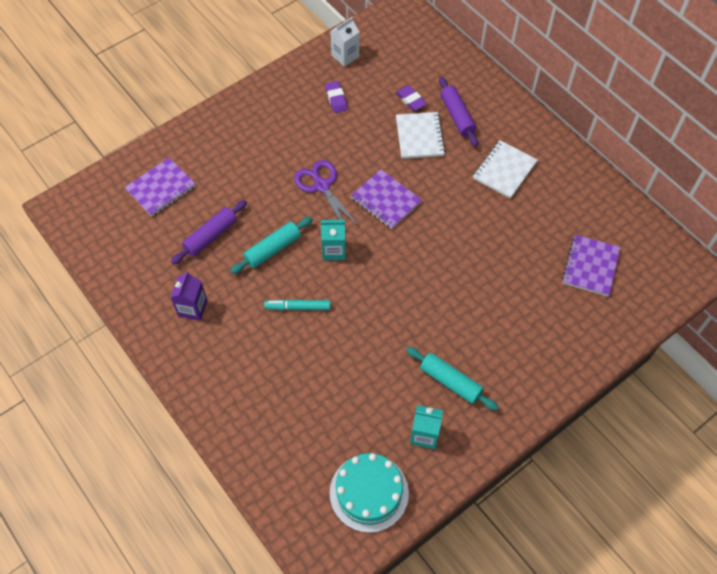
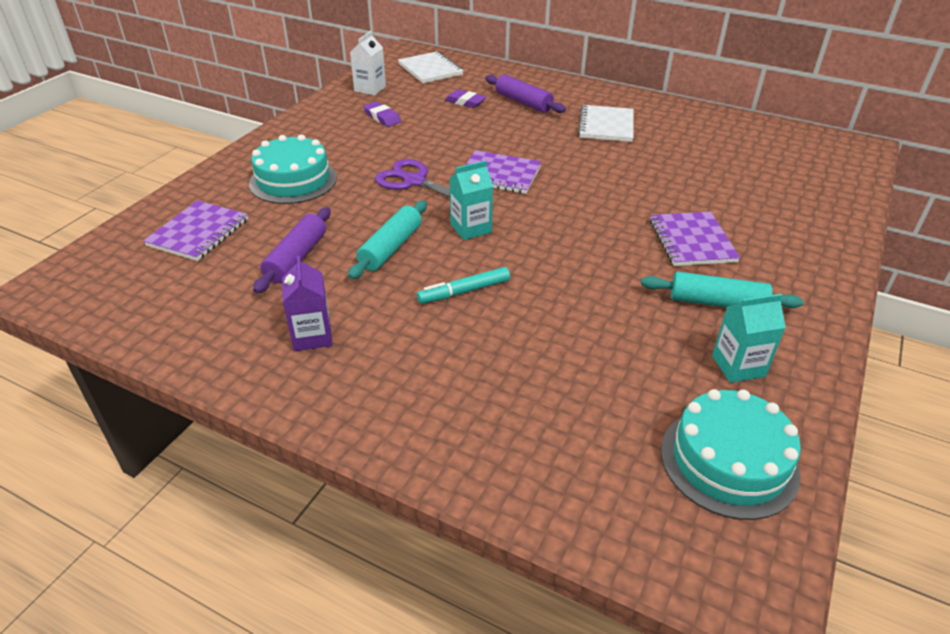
camera: 25 degrees left, 20 degrees down
(240, 154) = (293, 180): none -> turquoise cake
(419, 136) = (496, 123): white notebook -> white notebook (430, 69)
(590, 266) = (761, 168): purple notebook -> purple notebook (691, 241)

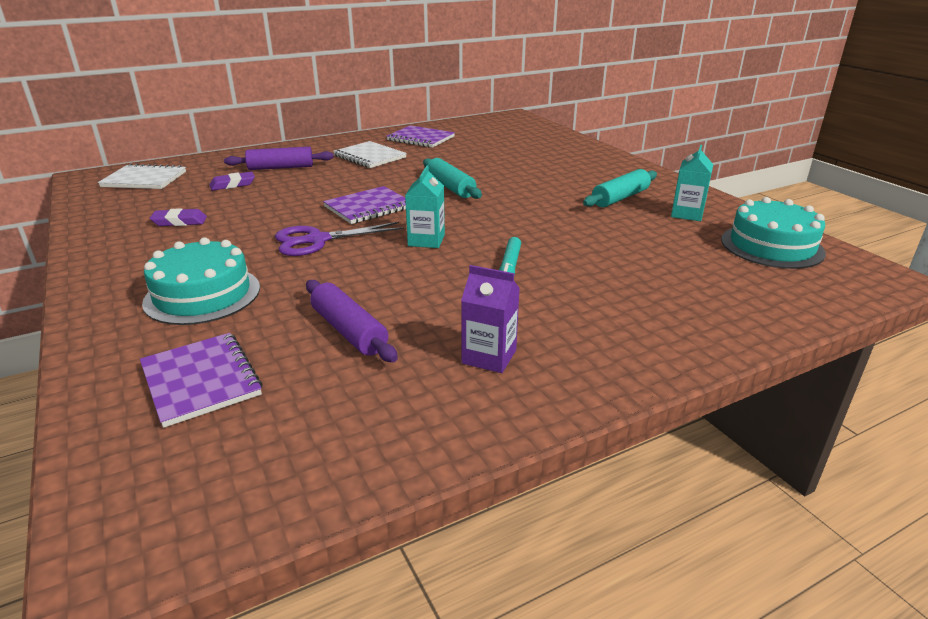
camera: 55 degrees left, 10 degrees down
(370, 89) = (114, 211): white carton -> none
(391, 248) = (404, 280): turquoise rolling pin -> turquoise rolling pin (450, 187)
(691, 241) = (547, 182): purple notebook -> purple notebook (420, 139)

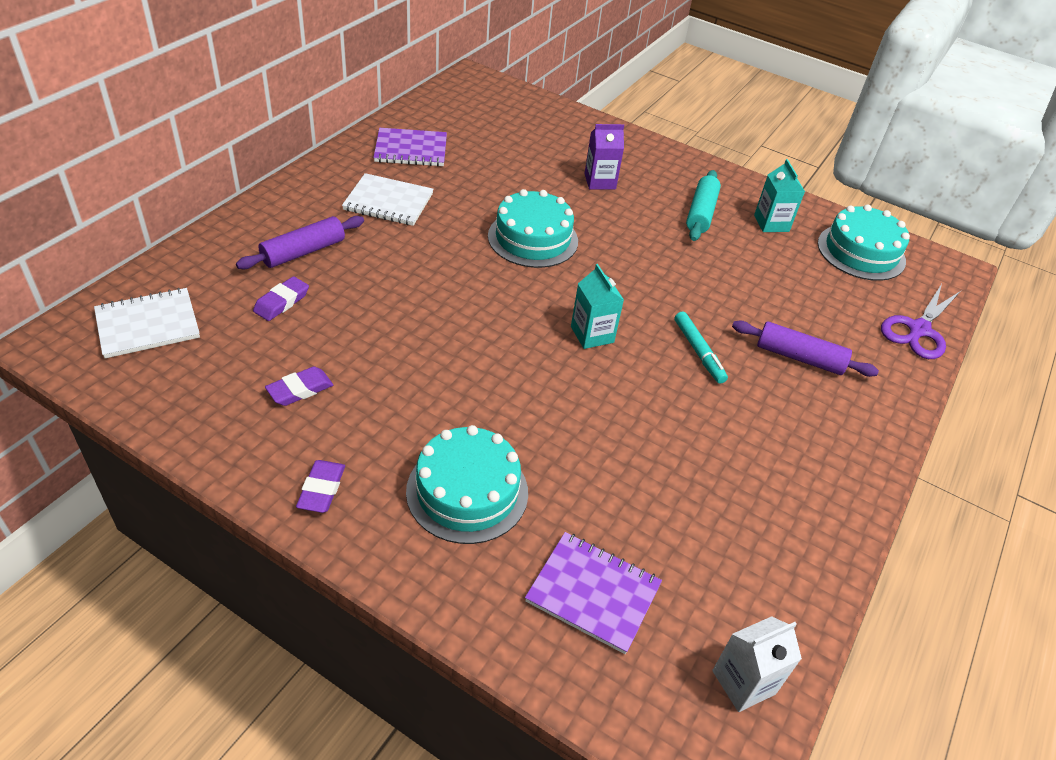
camera: 35 degrees left, 15 degrees up
(115, 267) = (321, 489): none -> purple eraser
(235, 494) = (743, 682): none -> white carton
(317, 240) = (489, 370): purple scissors -> purple scissors (918, 330)
(349, 331) = (648, 483): purple rolling pin -> purple rolling pin (799, 357)
(368, 207) = (484, 298): purple notebook -> none
(450, 187) = (533, 238): turquoise rolling pin -> turquoise cake
(489, 357) = (777, 467): purple carton -> purple carton (600, 181)

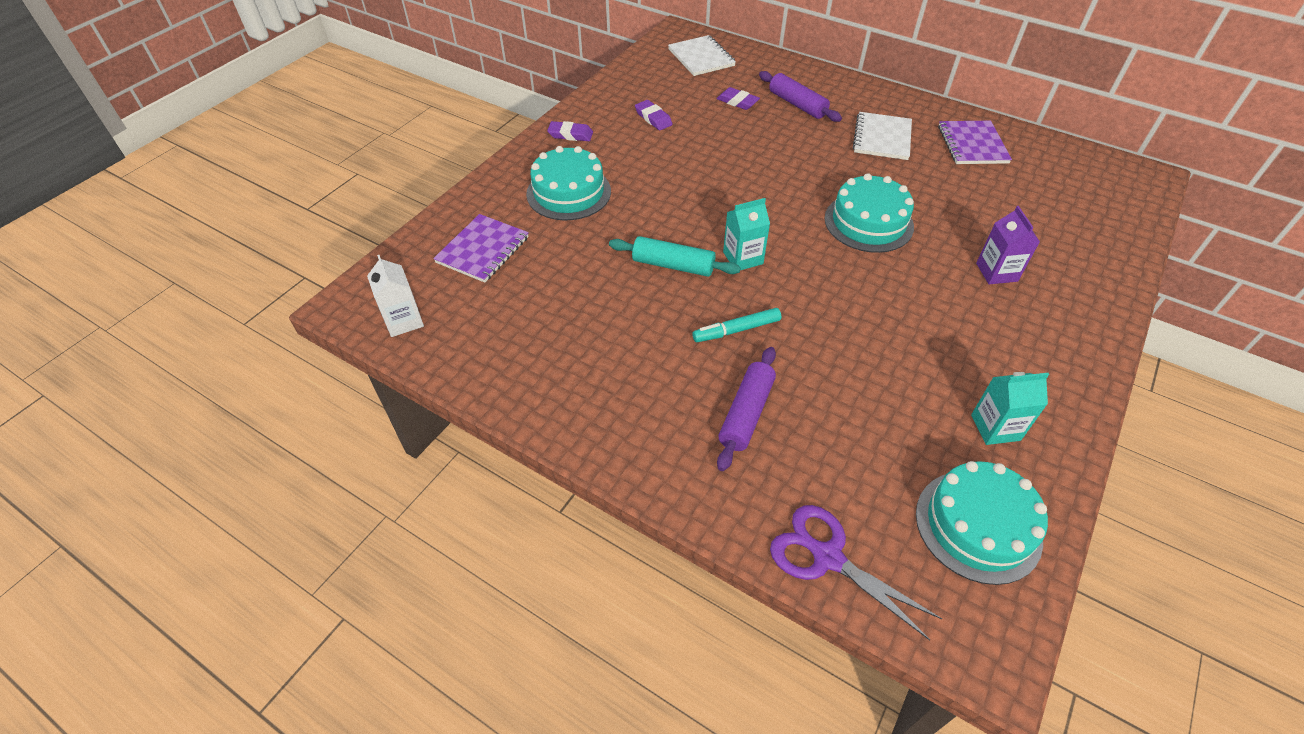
camera: 95 degrees right, 5 degrees up
(701, 213) = (980, 356): turquoise rolling pin -> turquoise rolling pin (673, 265)

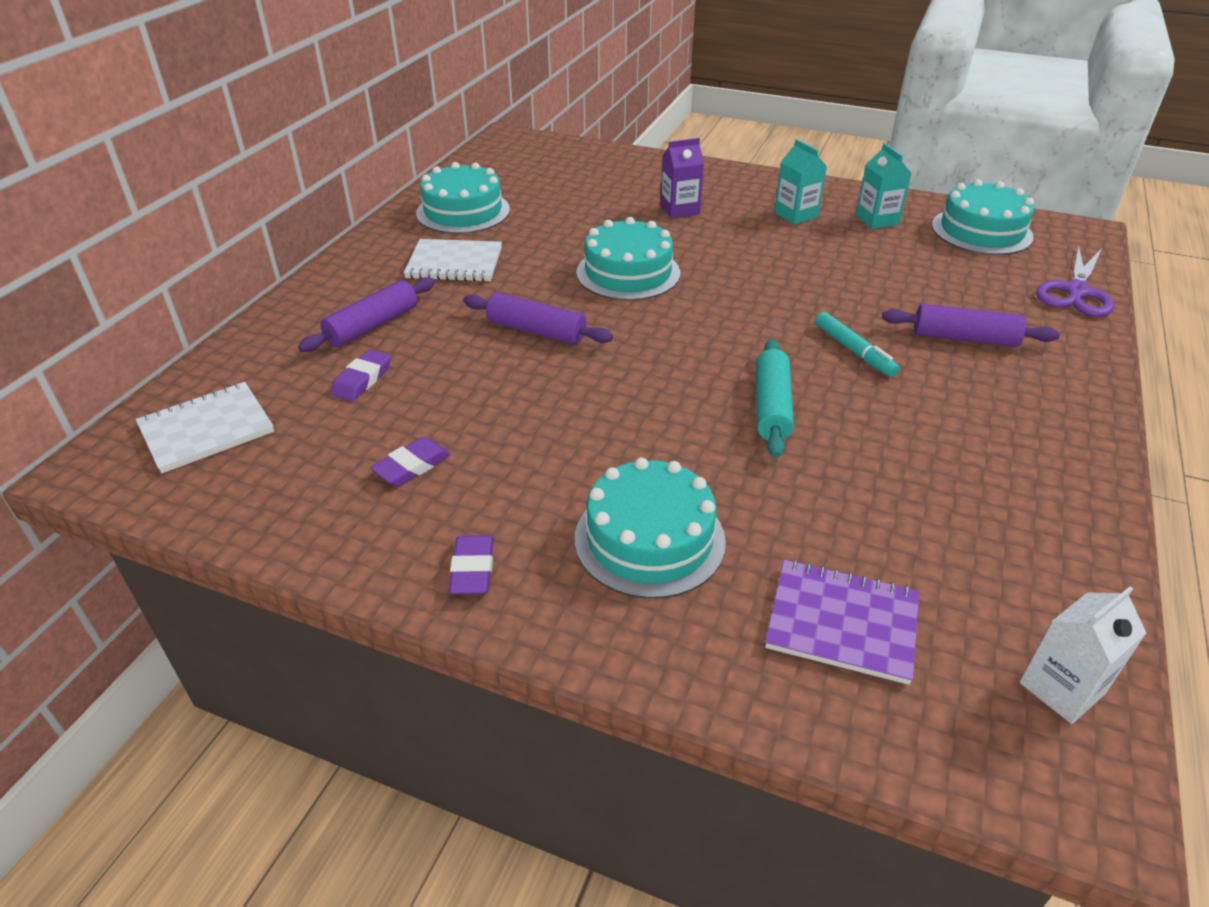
camera: 100 degrees left, 10 degrees down
(743, 258) = (730, 353): turquoise carton -> turquoise carton (795, 215)
(784, 169) = (536, 331): none -> purple rolling pin
(972, 144) = (463, 211): purple notebook -> turquoise cake

